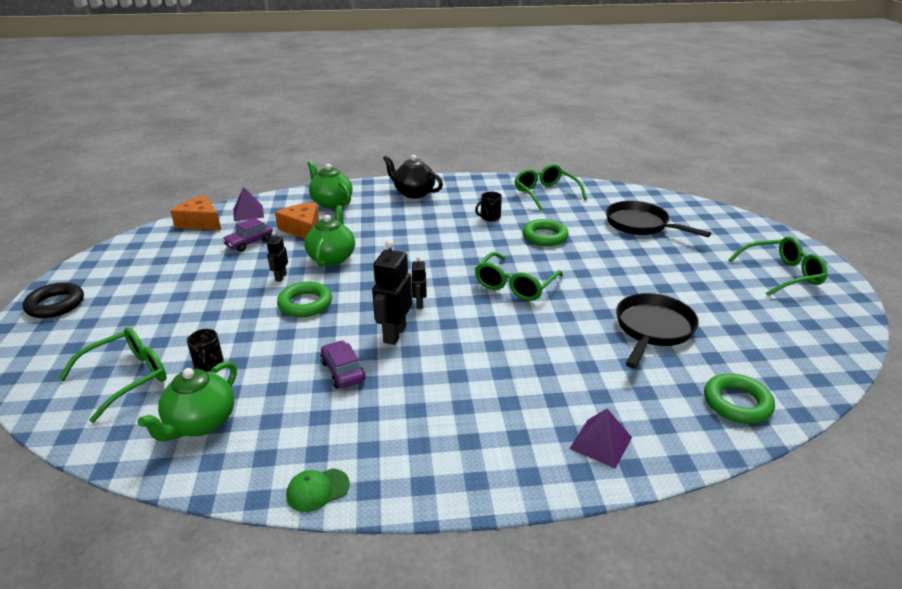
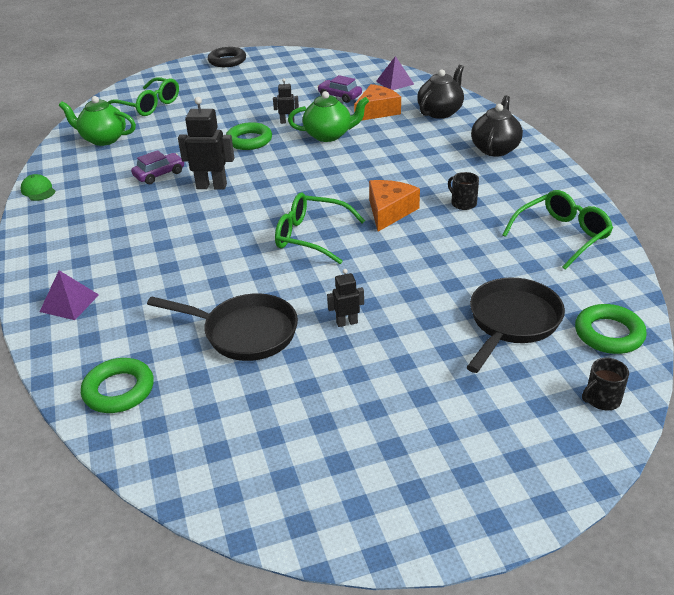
camera: 80 degrees right, 5 degrees up
(200, 222) = (366, 69): orange cheese -> orange cheese (389, 211)
(209, 364) = (165, 125): black mug -> black mug (602, 399)
(331, 202) = (440, 112): green teapot -> black teapot
(419, 304) = (261, 190): black robot -> black robot (347, 322)
(545, 236) = (432, 245): green ring -> green ring (609, 334)
(782, 274) = (420, 465): green glasses -> none

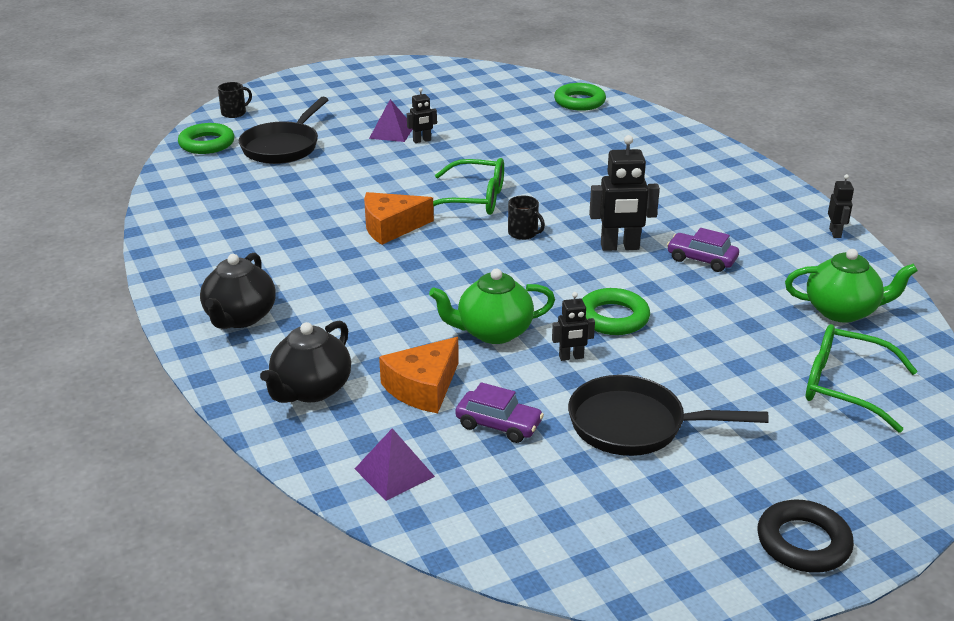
camera: 170 degrees right, 5 degrees down
(38, 190) = (835, 233): green cap -> black robot
(69, 303) = (671, 141): purple pyramid -> purple pyramid (391, 132)
(159, 174) = (701, 260): purple car -> purple car turned 75 degrees clockwise
(245, 332) = (504, 132): black pan -> black pan (634, 425)
(389, 211) = (391, 227): orange cheese -> orange cheese turned 60 degrees clockwise
(463, 203) = (303, 240): black mug -> black mug (523, 233)
(562, 235) = (205, 211): green glasses -> none

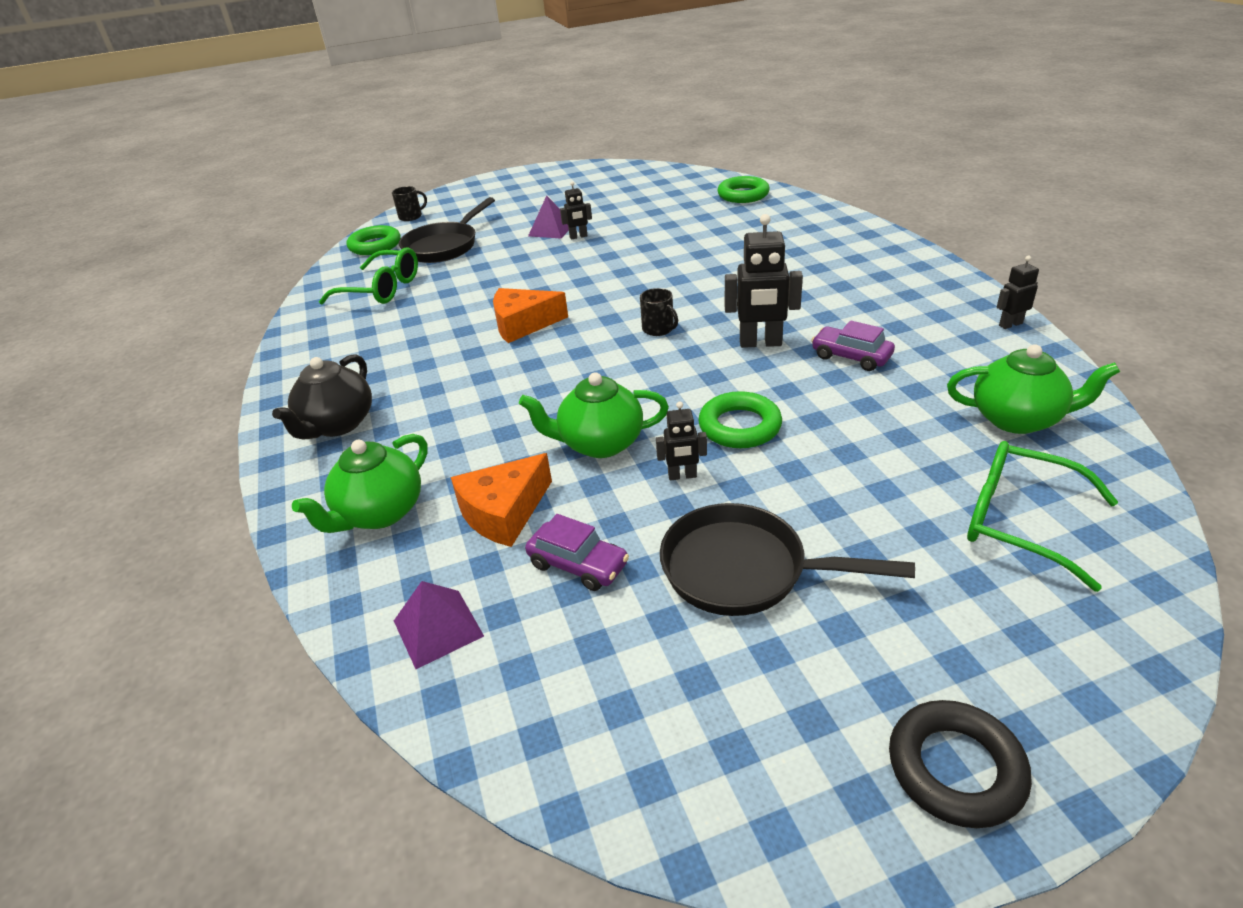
camera: 10 degrees right, 5 degrees up
(311, 390) = (379, 513): black teapot -> green teapot
(474, 199) = (615, 294): green glasses -> green glasses (382, 289)
(835, 233) = (1010, 324): black robot -> black robot turned 120 degrees counterclockwise

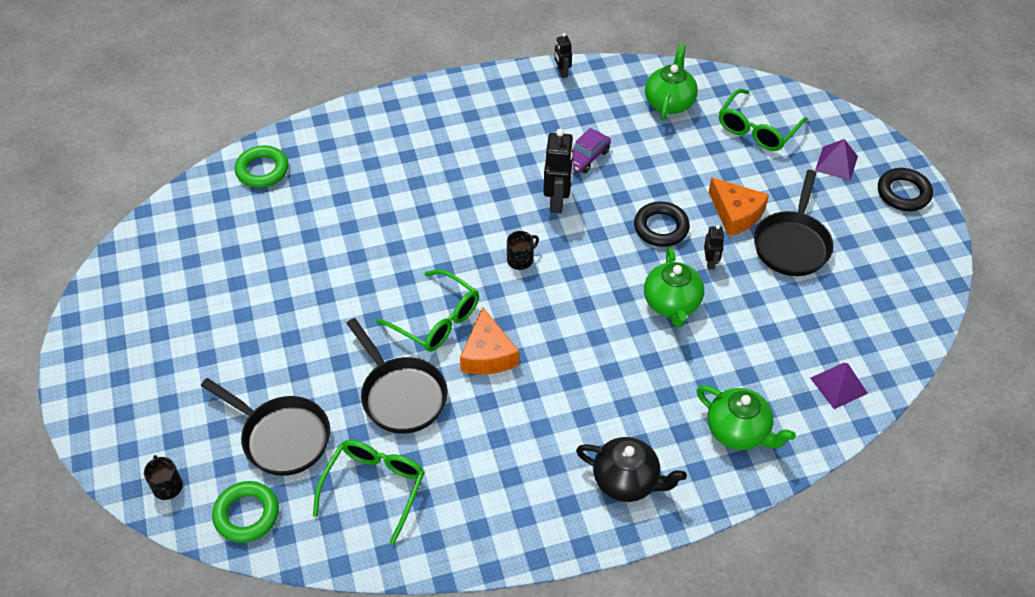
camera: 90 degrees left, 15 degrees up
(478, 288) = (401, 395): none -> black pan
(504, 512) = (740, 357): orange cheese -> orange cheese (735, 214)
(551, 230) = (279, 334): purple pyramid -> purple pyramid (836, 163)
(568, 293) = (437, 320): none -> green glasses
(578, 237) = (309, 310): black robot -> none
(578, 564) = (788, 318): purple car -> none
(739, 426) = (661, 228): green ring -> black ring

